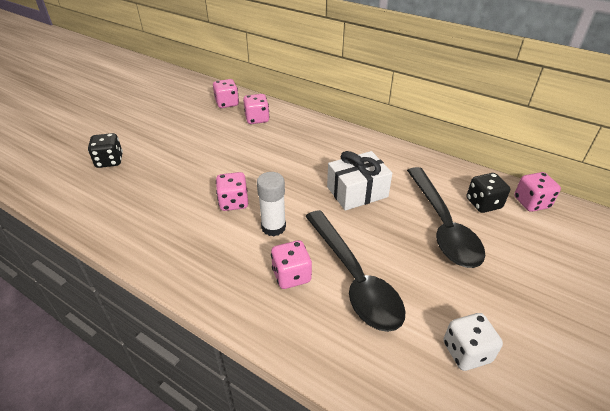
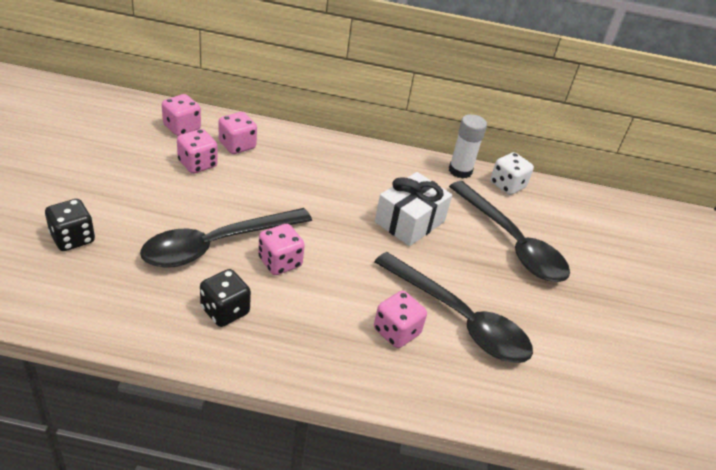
camera: 30 degrees left, 0 degrees up
(198, 182) = (217, 244): none -> black spoon
(273, 227) = (344, 282): white glue stick -> white glue stick (460, 171)
(466, 352) = (590, 362): white dice -> white dice (507, 185)
(483, 203) = (537, 211): black dice -> black dice (225, 311)
(531, 203) = (577, 201): pink dice -> pink dice (197, 164)

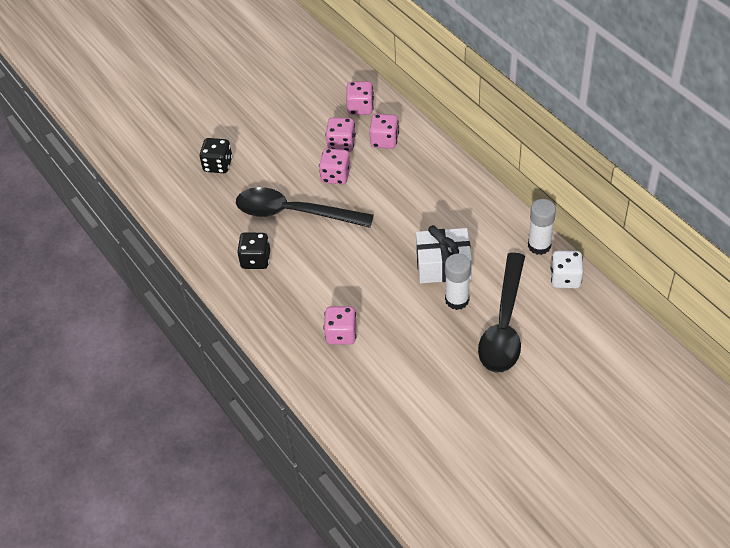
camera: 55 degrees right, 10 degrees up
(280, 262) = (320, 246): pink dice -> pink dice (335, 176)
(454, 243) = (457, 300): none -> white glue stick
(459, 318) = (392, 351): black spoon -> none

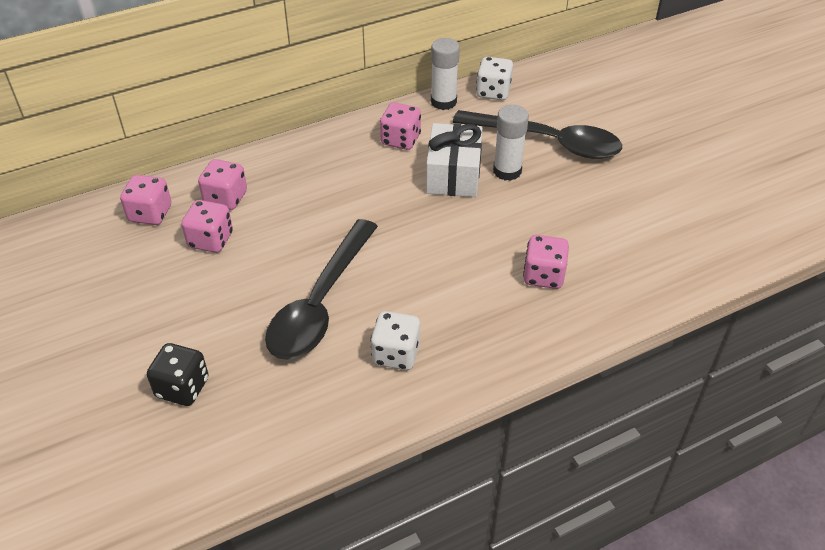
camera: 85 degrees left, 5 degrees down
(255, 260) = (396, 354): black dice -> white dice
(335, 176) = (268, 252): pink dice -> pink dice (400, 140)

